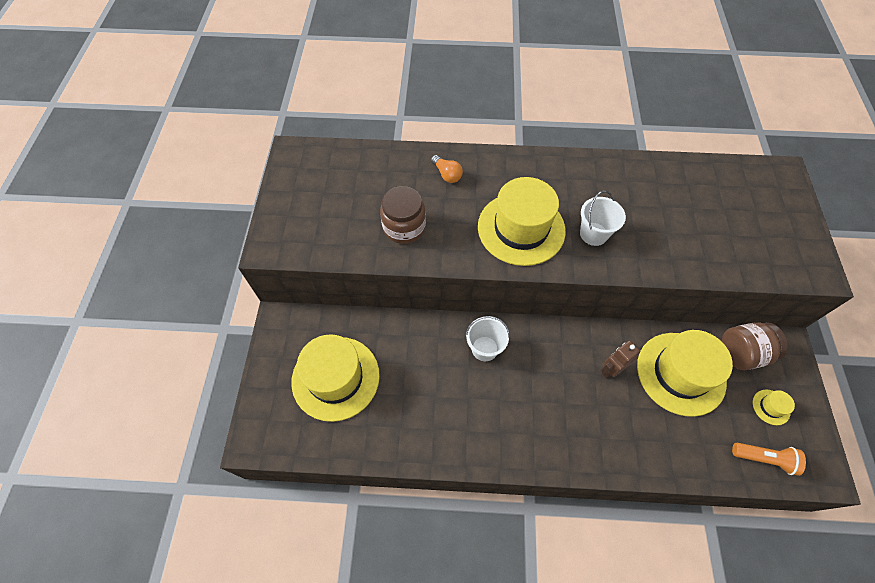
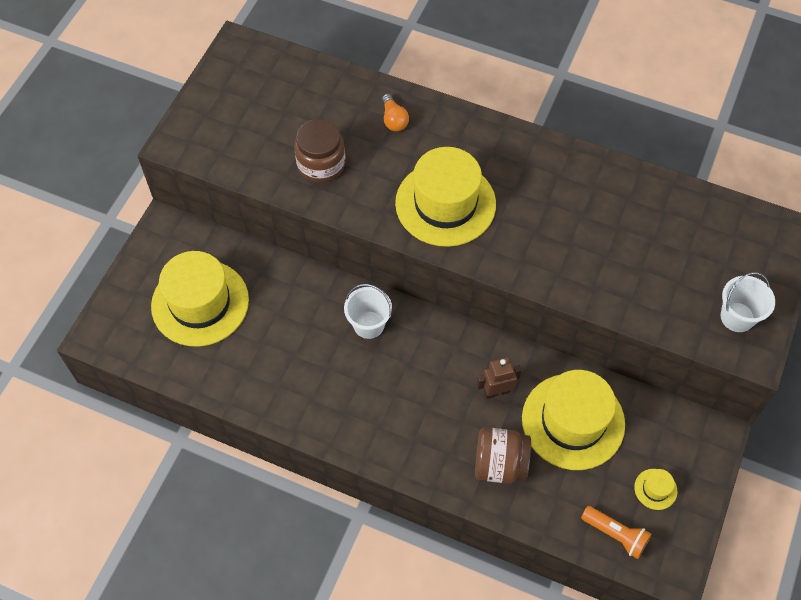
camera: 20 degrees right, 0 degrees up
(593, 234) = (522, 233): white bucket -> white bucket (737, 317)
(742, 353) = (656, 424): brown jar -> brown jar (500, 464)

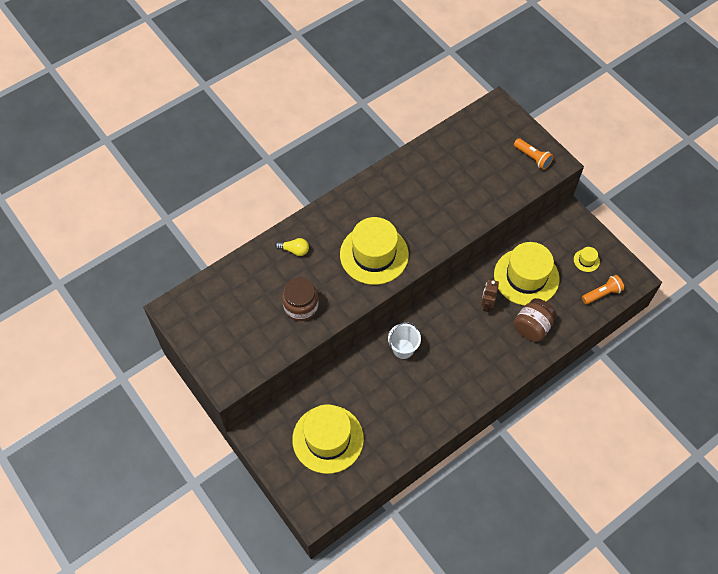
camera: 60 degrees left, 0 degrees up
(393, 120) = (294, 250): orange light bulb -> yellow light bulb
(737, 317) = (532, 158): white bucket -> orange flashlight

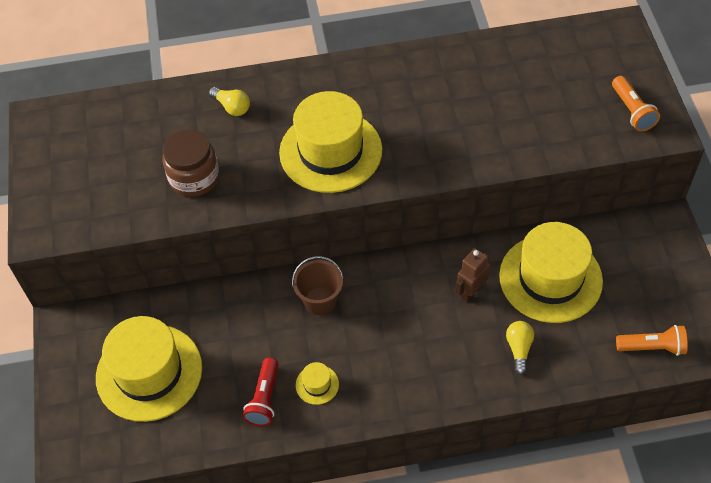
camera: 30 degrees right, 5 degrees down
(403, 349) = (320, 301): white bucket -> brown bucket
(406, 422) = (264, 398): none -> red flashlight
(532, 327) = (519, 349): brown jar -> yellow light bulb
(586, 260) = (654, 292): yellow hat -> yellow hat (317, 384)

